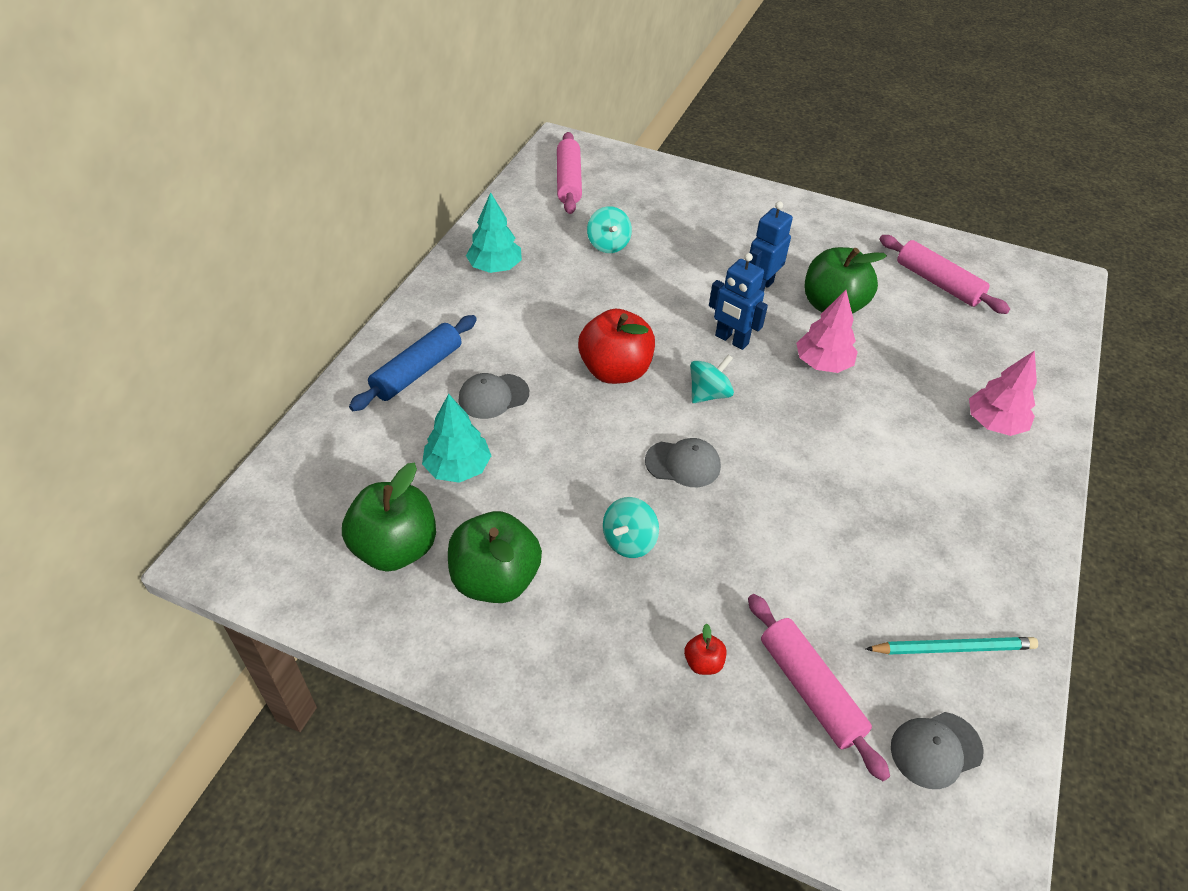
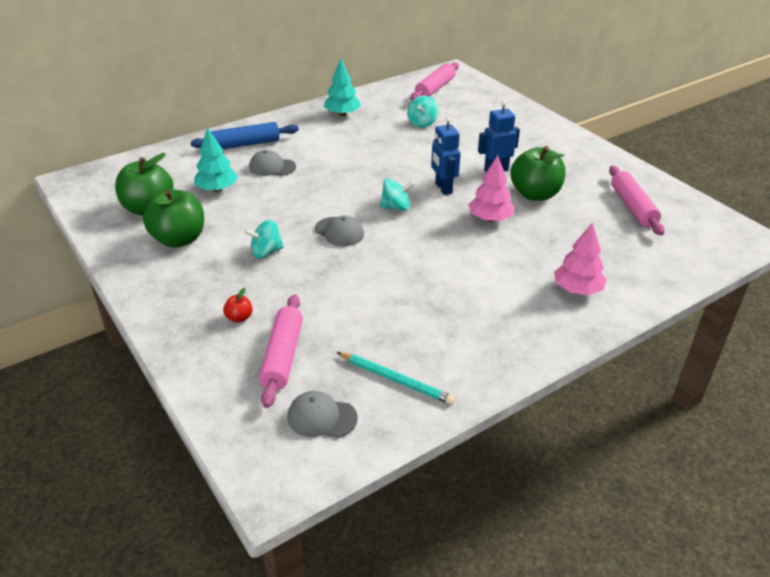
camera: 35 degrees right, 10 degrees down
(615, 370) = (353, 179): red apple -> none

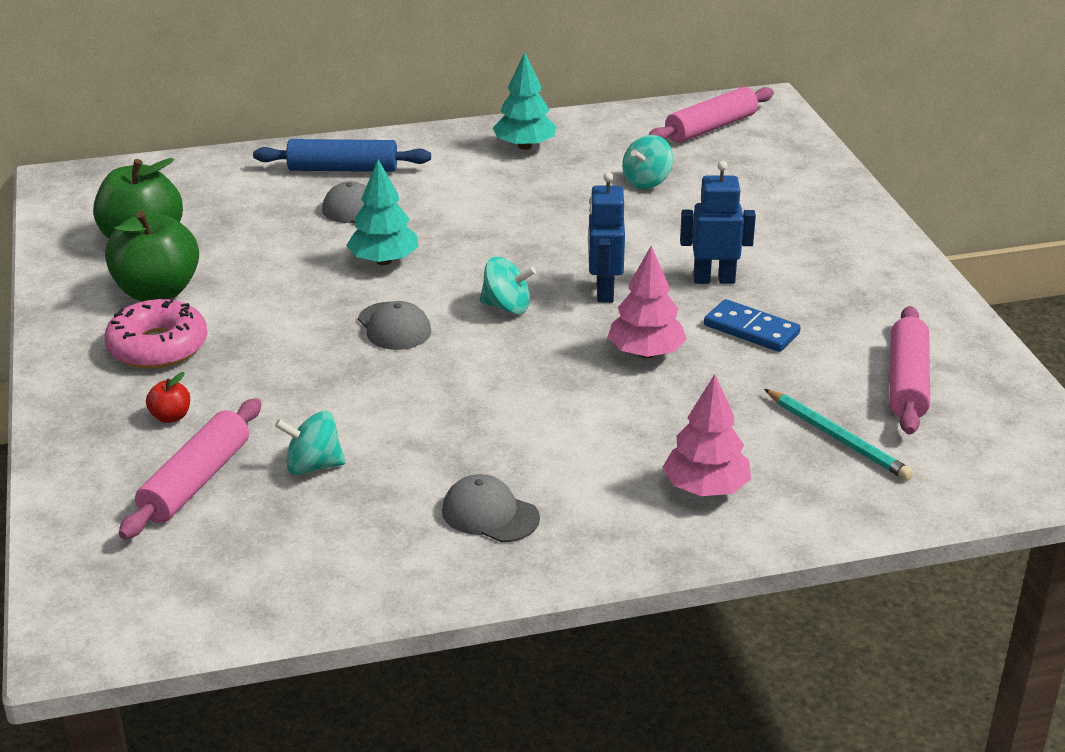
camera: 20 degrees right, 5 degrees down
(202, 274) = (158, 347): none -> pink donut
(217, 189) = (256, 229): turquoise tree -> turquoise tree (384, 261)
(266, 252) = (267, 334): turquoise spinning top -> turquoise spinning top (313, 466)
(321, 417) = (195, 572): grey cap -> grey cap (490, 514)
(396, 380) = (331, 549): turquoise pencil -> turquoise pencil (837, 438)
(535, 194) = (751, 329): green apple -> blue domino

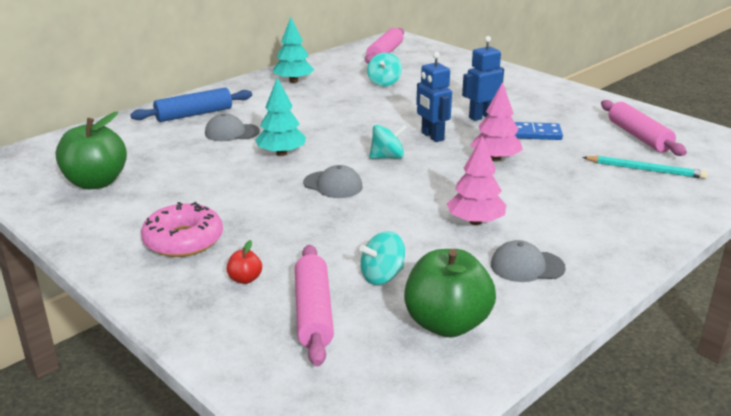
camera: 30 degrees left, 5 degrees down
(157, 292) = (143, 209): green apple -> green apple (447, 324)
(706, 488) = (620, 213): pink tree -> pink tree (475, 221)

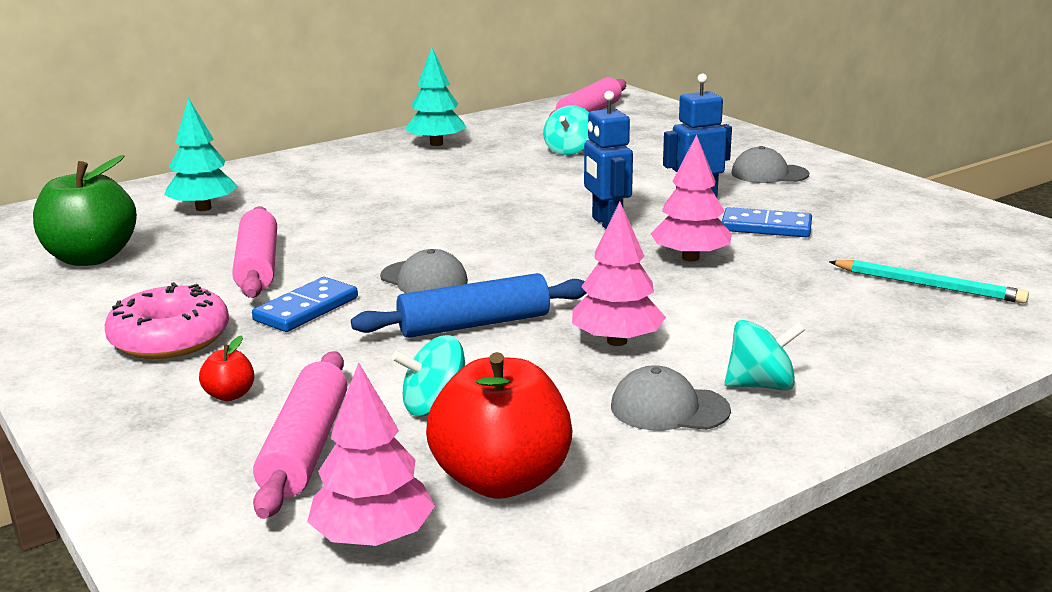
camera: 10 degrees right, 5 degrees down
(194, 114) = (272, 180): blue rolling pin -> blue rolling pin (474, 324)
(231, 132) = (313, 205): grey cap -> grey cap (769, 174)
(265, 212) = (306, 309): none -> blue domino
(281, 153) = (370, 234): turquoise tree -> turquoise tree (203, 208)
(386, 371) = (373, 537): none -> pink tree
(387, 157) = (524, 247): turquoise spinning top -> turquoise spinning top (761, 385)
(447, 324) = (501, 480): green apple -> red apple
(639, 136) = (938, 239): pink rolling pin -> pink rolling pin (258, 266)

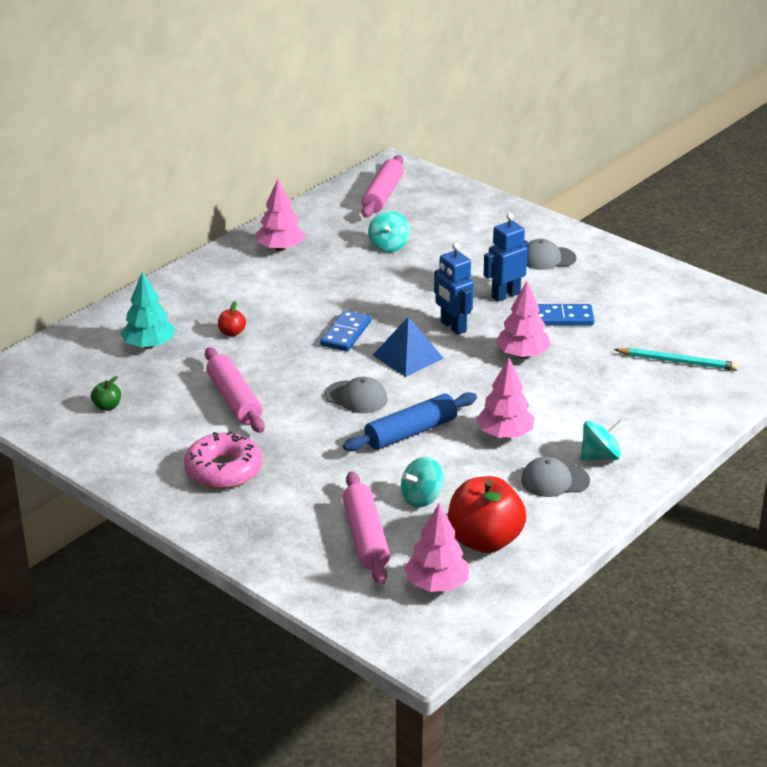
camera: 15 degrees left, 10 degrees up
(91, 258) = (107, 406): green apple -> green apple, size x0.43
(230, 395) = (295, 508): red apple -> red apple (232, 333)
(306, 309) = (295, 434): blue domino -> blue domino (346, 334)
(436, 144) = (280, 248): turquoise tree -> pink tree
(525, 246) = (407, 356): none -> blue pyramid

